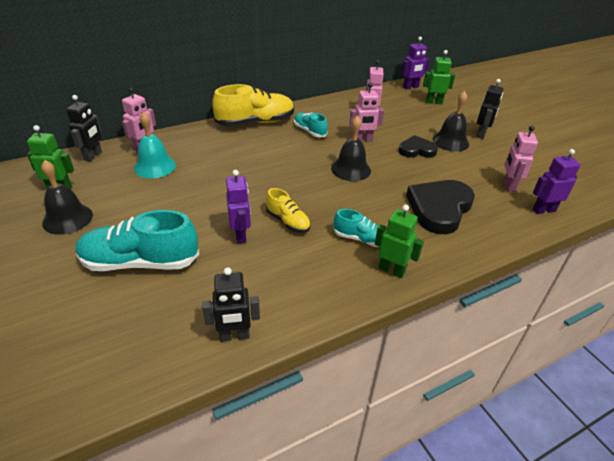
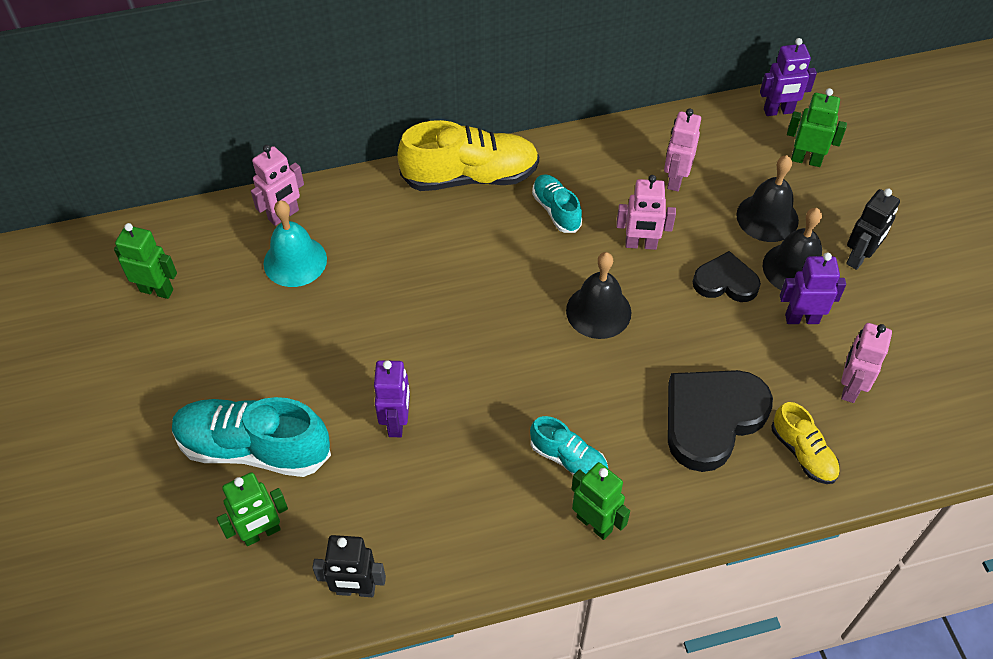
camera: 15 degrees right, 15 degrees up
(67, 218) = (164, 351): black bell -> black bell (767, 217)
(93, 156) = (207, 224): black robot -> none
(153, 311) = (261, 533): none -> green robot
(288, 221) = (470, 407): yellow shoe -> yellow shoe (803, 453)
(543, 210) = (883, 449): purple robot -> purple robot (801, 318)

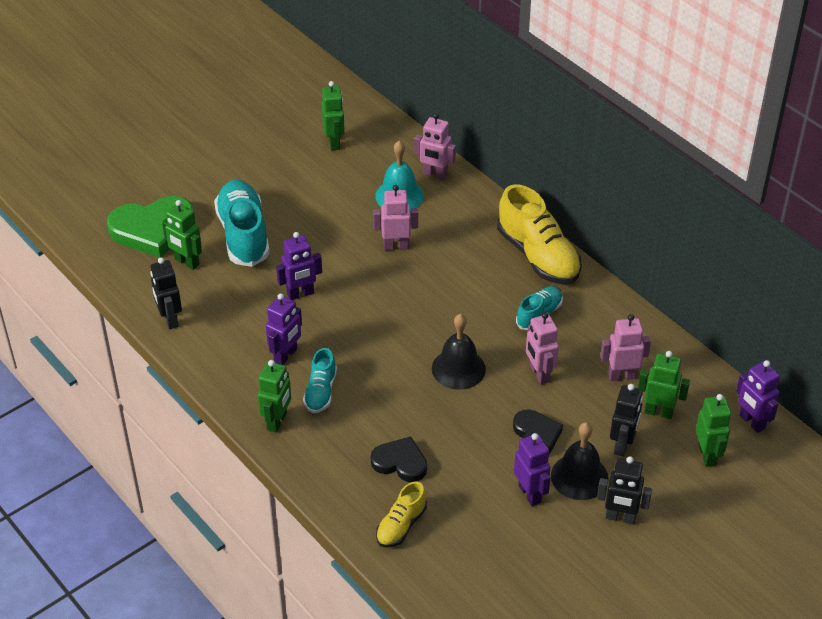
camera: 65 degrees right, 10 degrees down
(172, 555) = (153, 230): none -> green heart
(491, 475) = (286, 355): none -> purple robot
(711, 419) = (400, 462): black heart -> black heart, size x0.59
(736, 172) = (658, 412): none -> green robot
(767, 217) = (622, 445): black bell -> black robot
(850, 387) = (480, 541): pink robot -> pink robot (396, 246)

